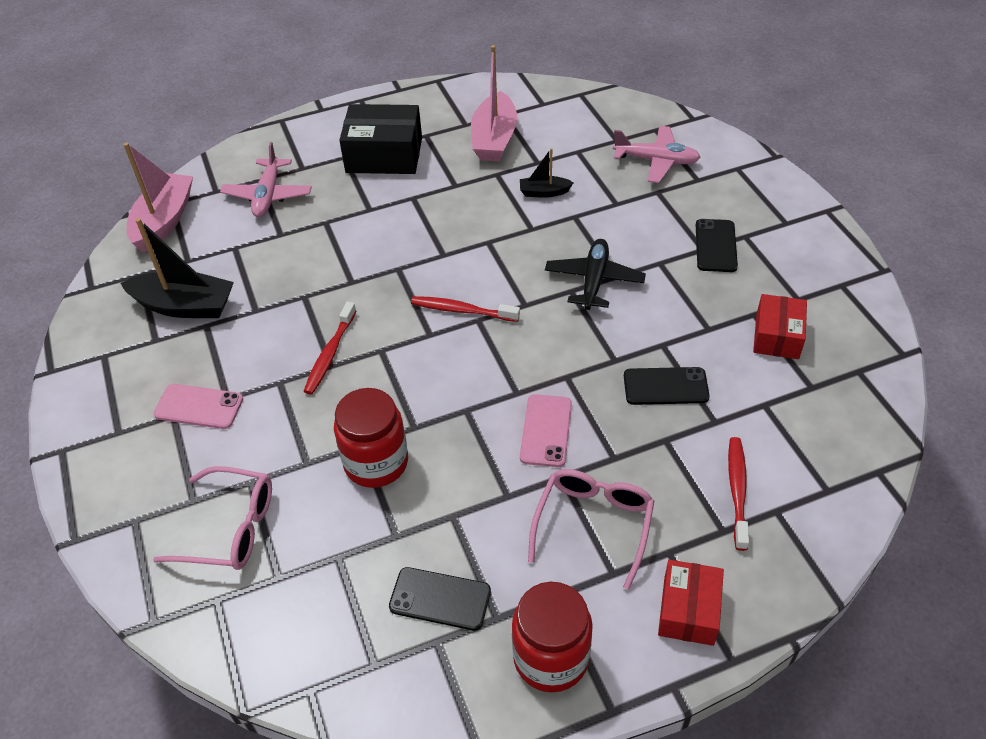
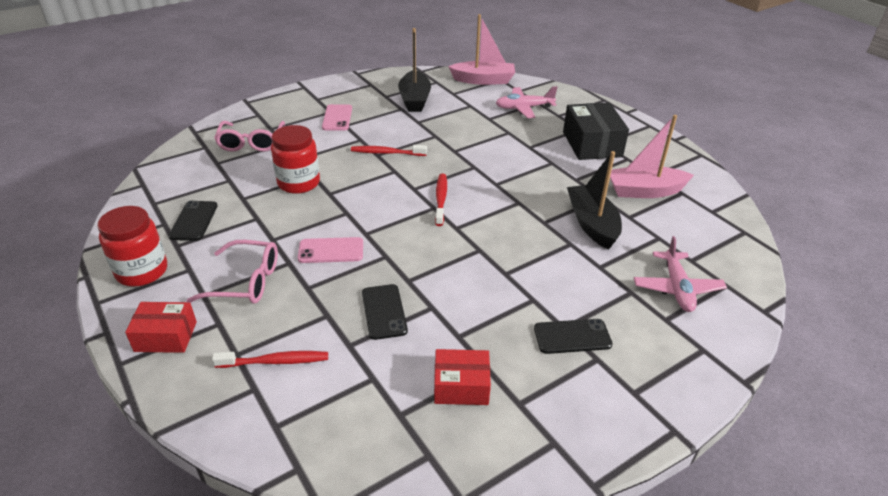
camera: 75 degrees right, 10 degrees down
(544, 192) = (592, 224): black boat -> black boat, size x1.92
(594, 280) = (495, 261): black plane -> none

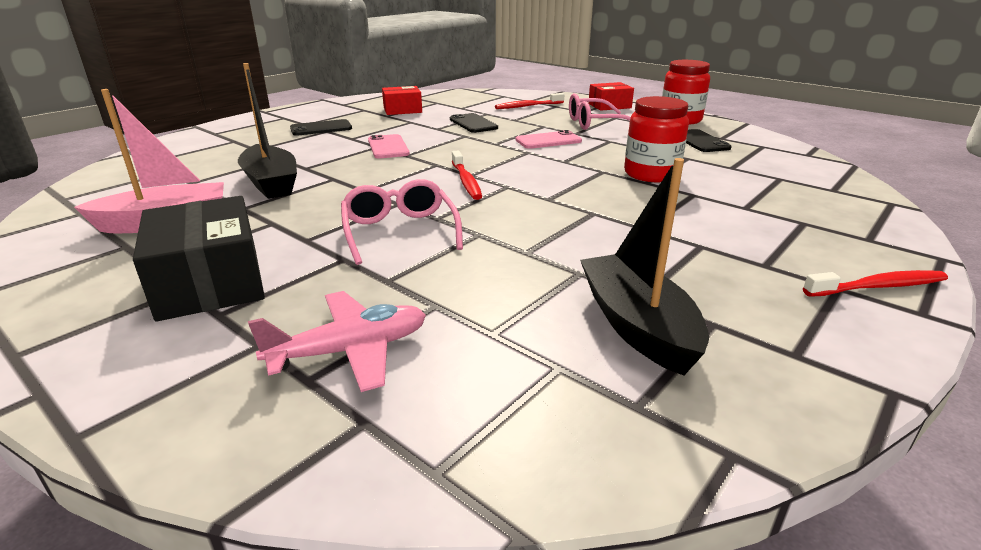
camera: 165 degrees right, 10 degrees down
(251, 142) = (789, 202): pink glasses -> pink glasses (399, 231)
(337, 118) = (734, 255): pink phone -> pink phone (388, 147)
(387, 153) = (581, 216): red toothbrush -> red toothbrush (877, 287)
(483, 80) = (494, 451): pink boat -> none
(676, 288) = (207, 154): pink plane -> none

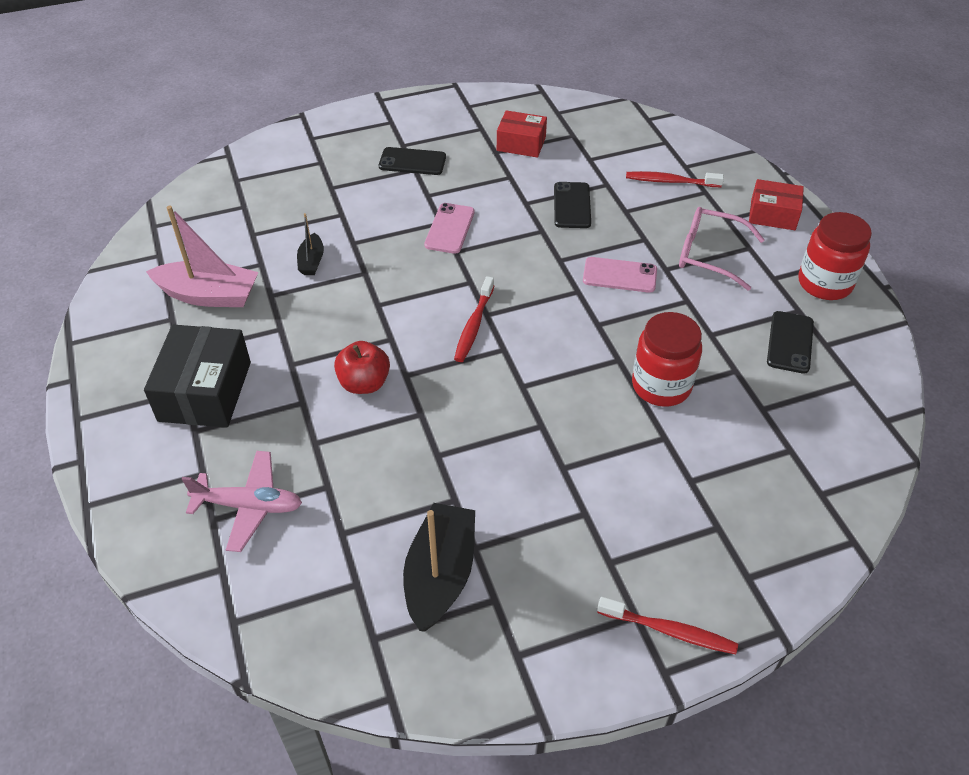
camera: 30 degrees right, 20 degrees up
(271, 183) = (311, 261): black boat -> black boat, size x0.52
(399, 231) = (364, 383): pink glasses -> red apple

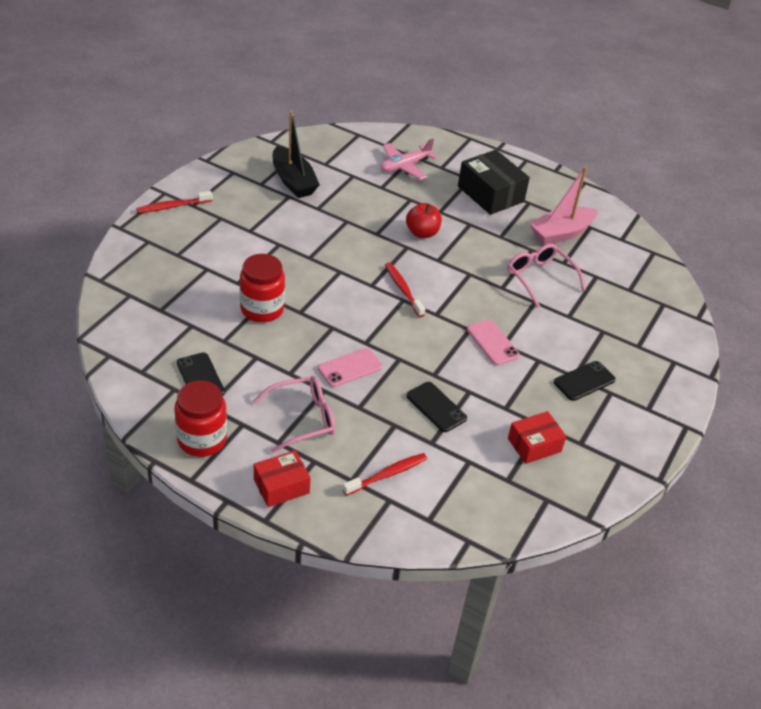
camera: 135 degrees right, 5 degrees down
(311, 261) = (540, 278): black boat -> pink glasses

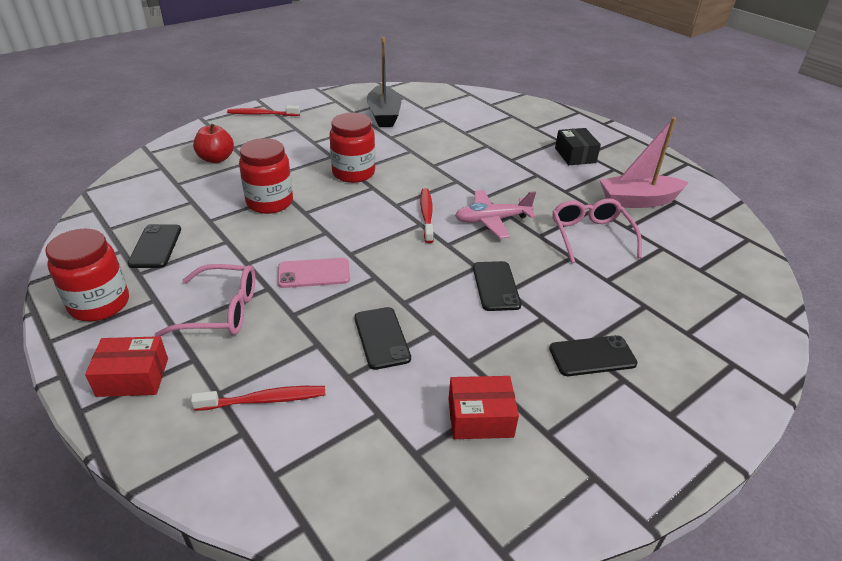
camera: 25 degrees right, 5 degrees down
(312, 259) = (353, 173): none -> red jar
(405, 166) = (499, 121): pink plane -> pink plane (492, 220)
(422, 233) = (481, 173): red apple -> red apple (216, 159)
(490, 194) = (575, 155): black box -> black box, size x0.63
(492, 342) = (495, 286): pink phone -> black phone

